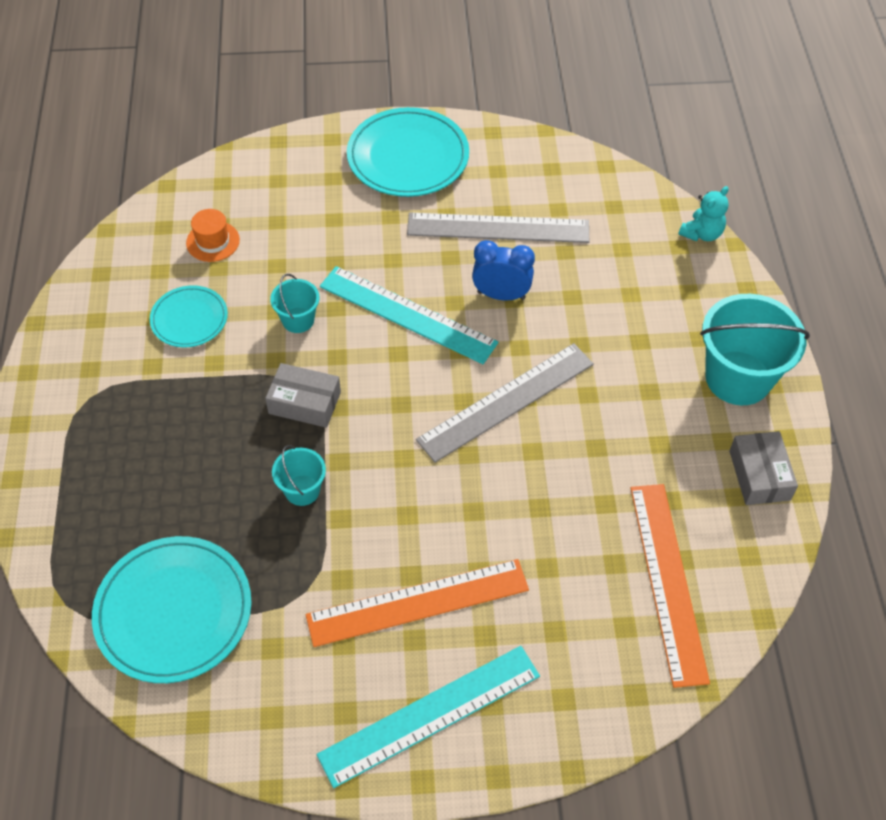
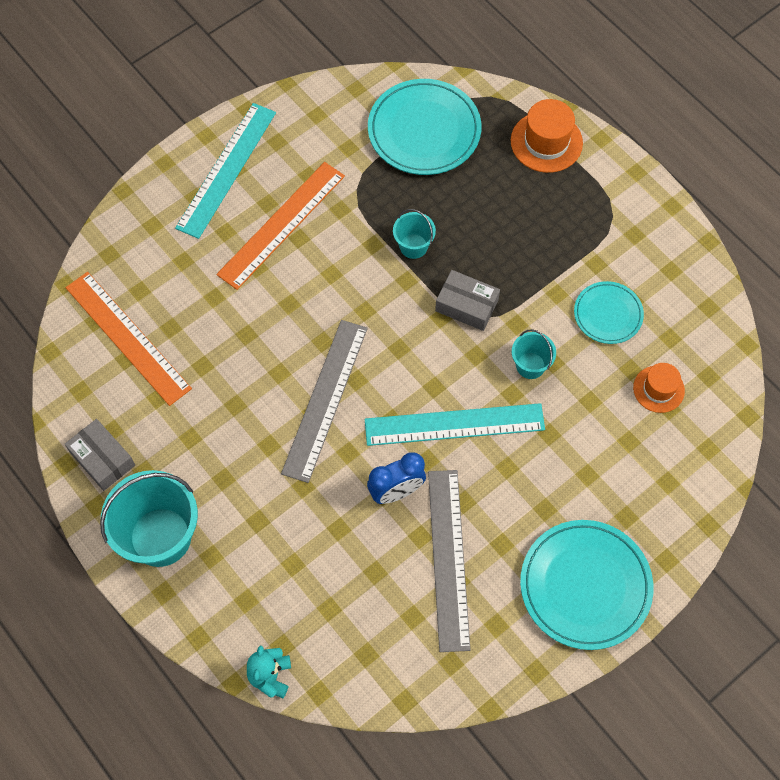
camera: 145 degrees right, 10 degrees up
(67, 511) = (546, 142): none -> orange hat
(304, 403) = (466, 305): grey box -> grey box turned 45 degrees clockwise
(498, 228) = (448, 558): grey ruler -> grey ruler turned 60 degrees counterclockwise

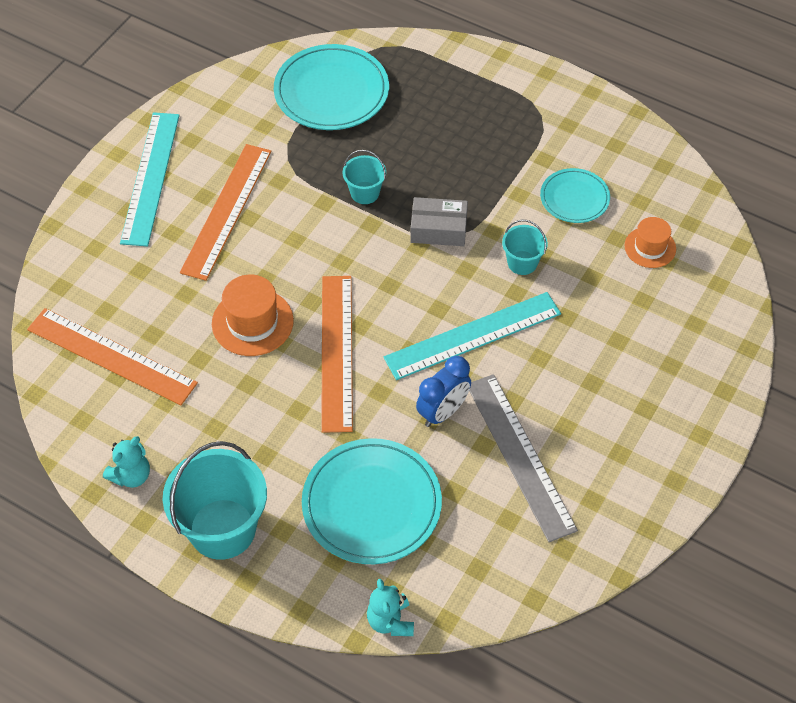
camera: 20 degrees left, 10 degrees down
(102, 459) = (131, 475): grey box -> turquoise teddy bear
(324, 399) = (336, 352): grey ruler -> orange ruler
(546, 142) = (452, 70): orange hat -> orange hat (252, 322)
(585, 586) = (660, 437): turquoise plate -> turquoise plate (371, 504)

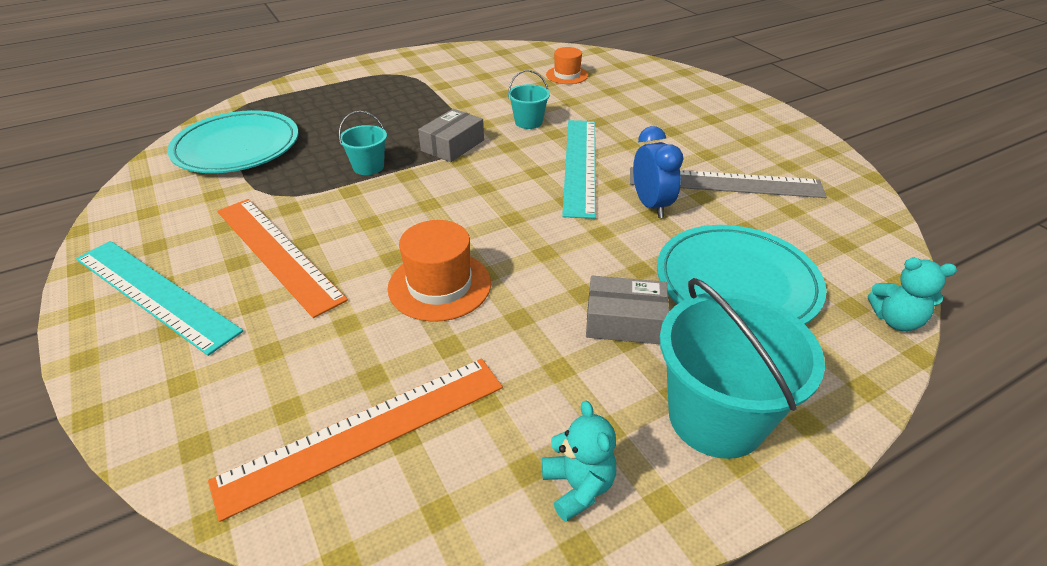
camera: 60 degrees left, 15 degrees down
(282, 447) = (624, 321): none -> grey box
(336, 352) = (531, 242): orange ruler -> none
(574, 198) = (492, 86): turquoise plate -> none

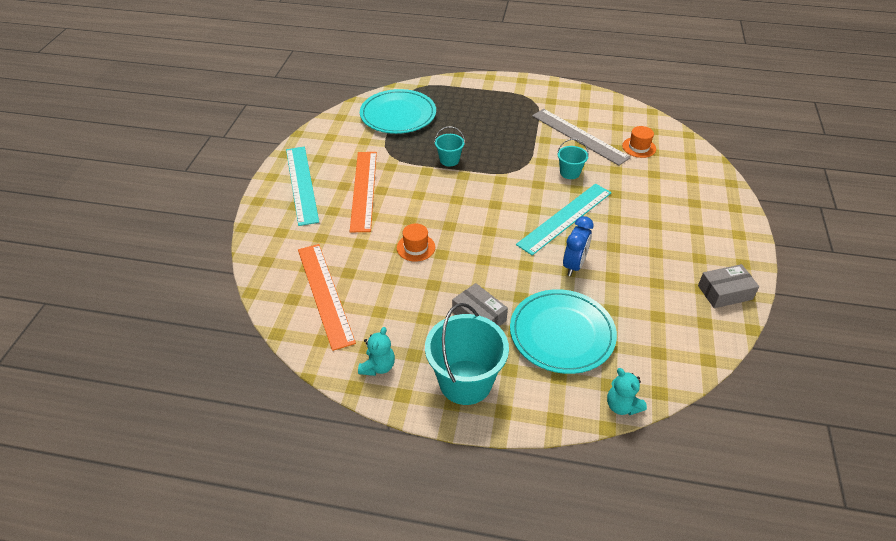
camera: 40 degrees right, 5 degrees up
(365, 432) = (324, 294): orange ruler -> orange ruler turned 60 degrees clockwise
(439, 285) = (416, 247): orange hat -> orange hat, size x0.65
(453, 145) = (507, 168): grey box -> grey box (725, 292)
(724, 183) = (639, 277): grey ruler -> grey ruler (579, 136)

